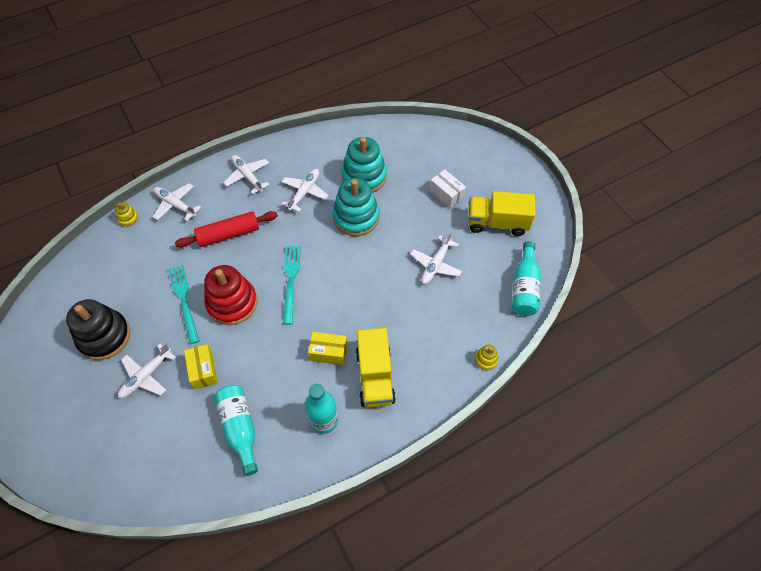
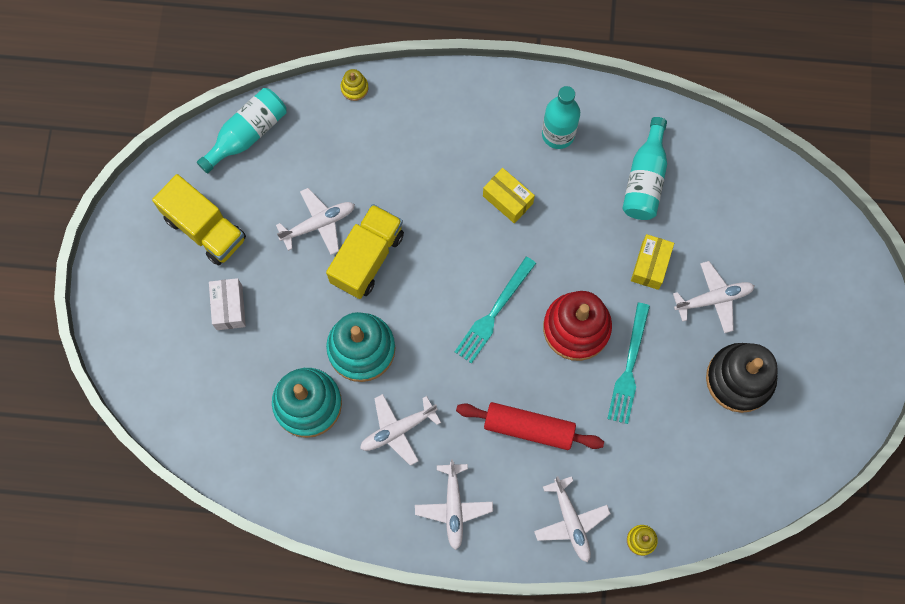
camera: 145 degrees left, 15 degrees up
(375, 376) = (478, 144): yellow truck -> yellow truck (367, 258)

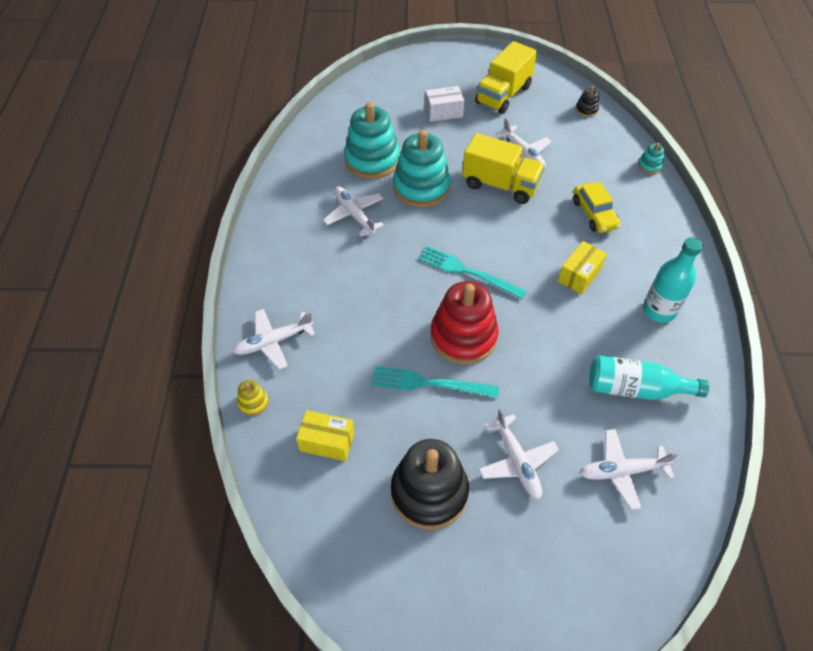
camera: 85 degrees right, 20 degrees down
(247, 134) = (586, 109): turquoise bottle -> black stacking toy
(354, 88) = (649, 166): yellow stacking toy -> turquoise stacking toy
(423, 165) = (594, 214): none -> yellow car
(453, 507) = (288, 255): white plane -> white plane (622, 471)
(529, 428) = (361, 304): red rolling pin -> none
(650, 265) = (541, 397): yellow box -> yellow box (327, 442)

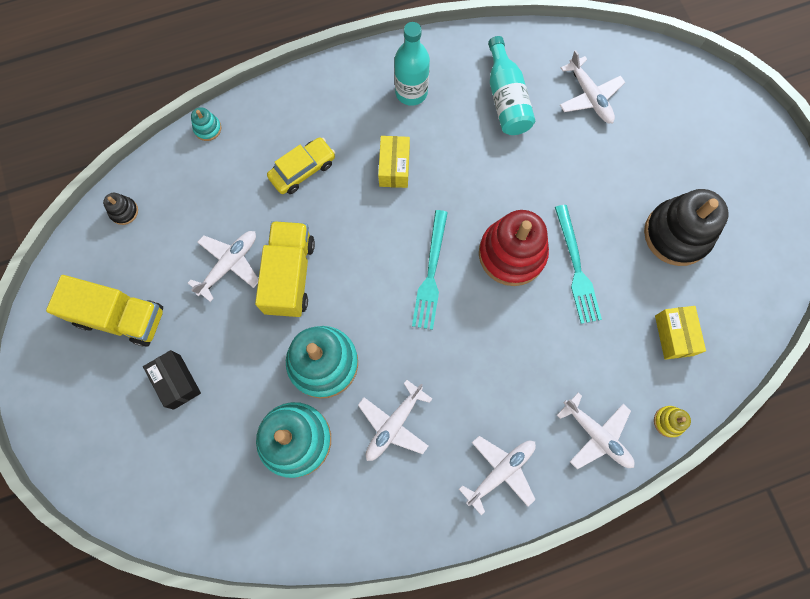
camera: 110 degrees left, 20 degrees up
(443, 112) = (177, 382): white box -> black box
(516, 461) = (618, 175): white plane -> white plane (500, 472)
(579, 275) = (394, 167): yellow box -> yellow box turned 75 degrees clockwise

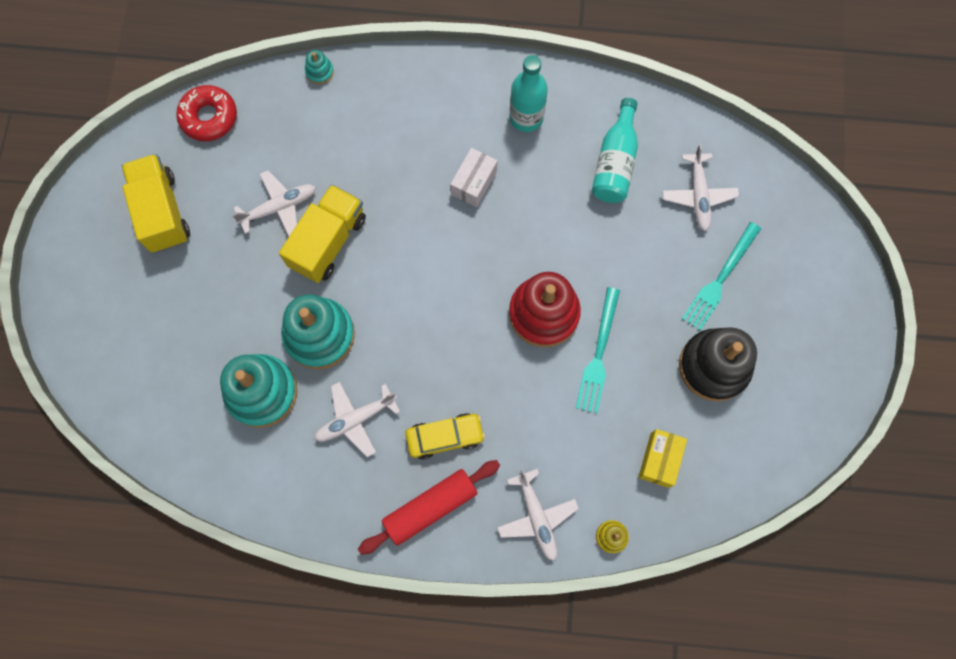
camera: 25 degrees right, 0 degrees up
(120, 317) = (162, 212): yellow truck -> yellow truck turned 150 degrees counterclockwise
(124, 211) = (209, 117): black stacking toy -> red donut
(177, 382) = (183, 292): black box -> none
(303, 170) = (387, 148): yellow car -> yellow car (445, 437)
(394, 167) = (474, 183): yellow box -> white box
(431, 273) = (458, 298): turquoise fork -> turquoise fork (720, 279)
(500, 472) = (430, 507): white plane -> red rolling pin

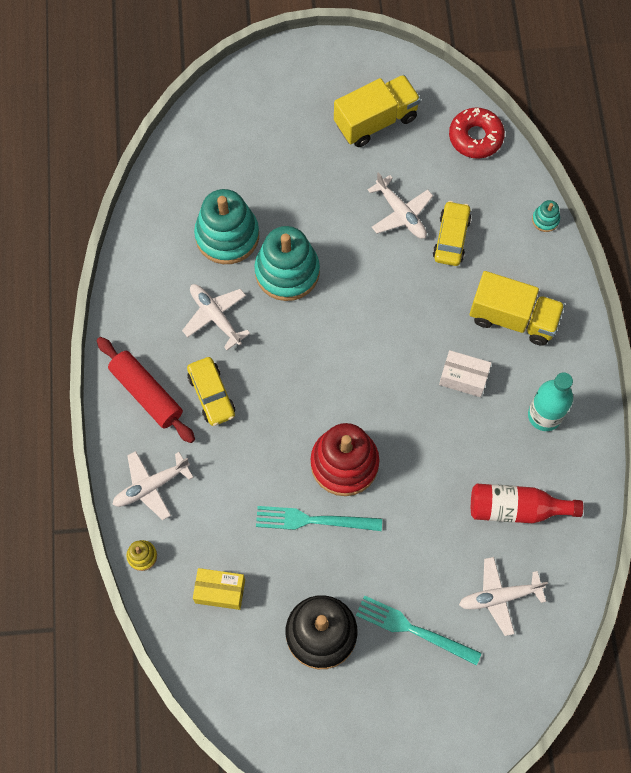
camera: 80 degrees right, 5 degrees down
(319, 164) = (451, 238): none -> yellow car
(328, 242) = (376, 261): yellow truck -> yellow truck (513, 318)
(615, 162) = (516, 508): turquoise bottle -> red bottle

